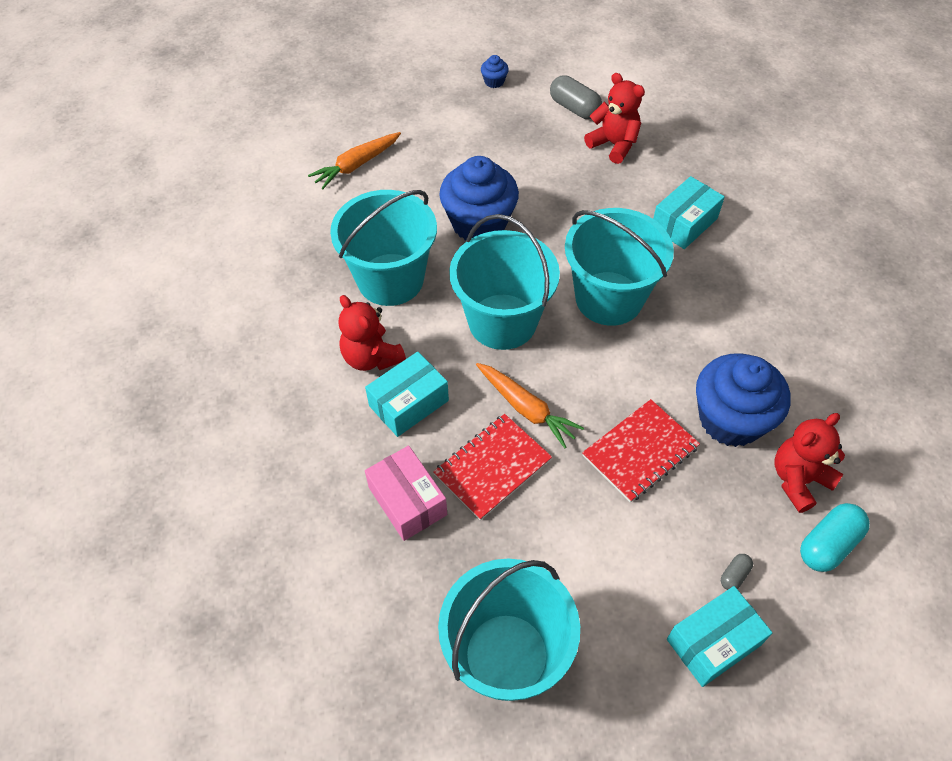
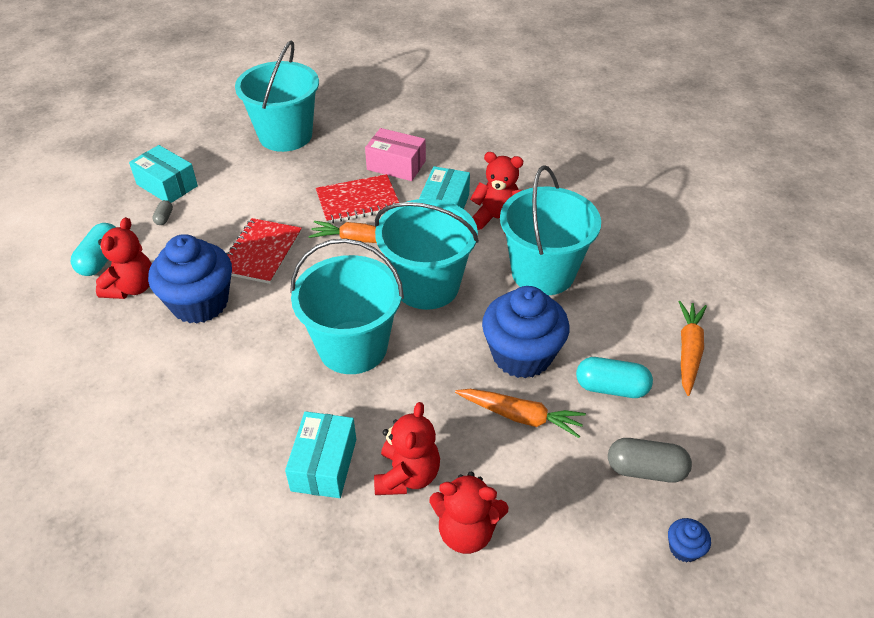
camera: 145 degrees right, 10 degrees down
(439, 171) = (611, 388): none -> turquoise capsule
(492, 467) = (358, 201): red notebook -> red notebook turned 60 degrees clockwise
(521, 185) = (520, 416): none -> orange carrot
(574, 108) = (555, 564): grey capsule -> grey capsule (645, 470)
(629, 189) = (407, 475): none -> red teddy bear
(713, 642) = (167, 185): turquoise box -> turquoise box turned 75 degrees counterclockwise

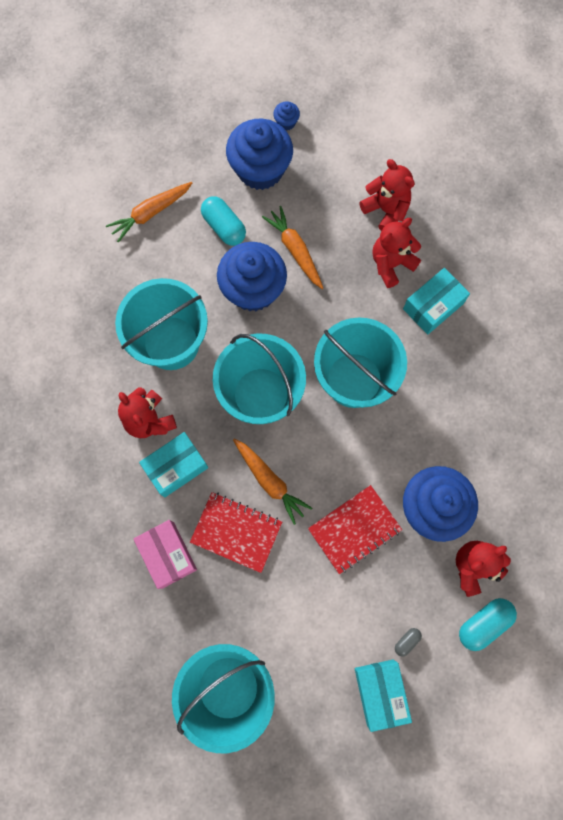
camera: 140 degrees left, 30 degrees up
(645, 470) = (260, 169): grey capsule -> blue cupcake

